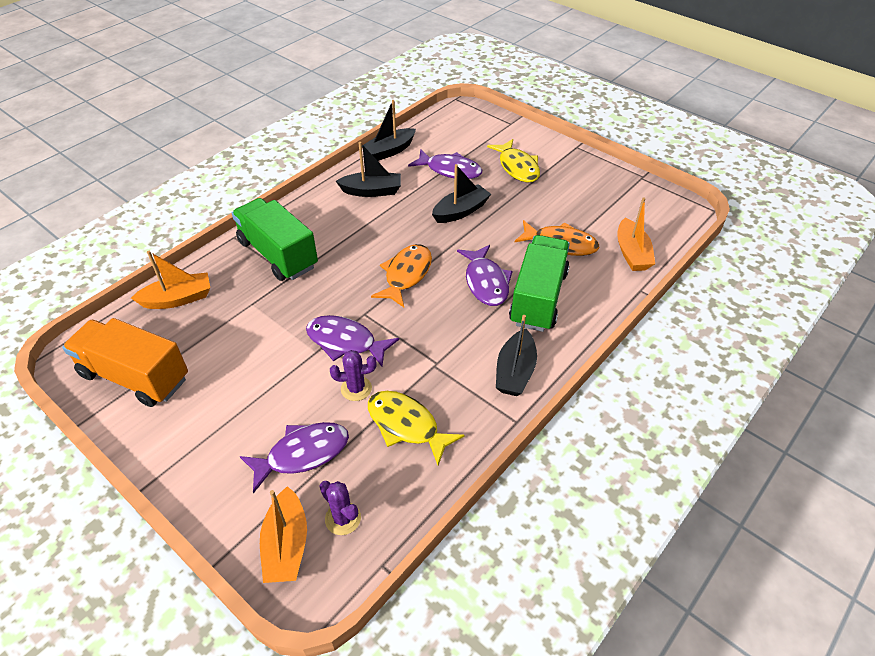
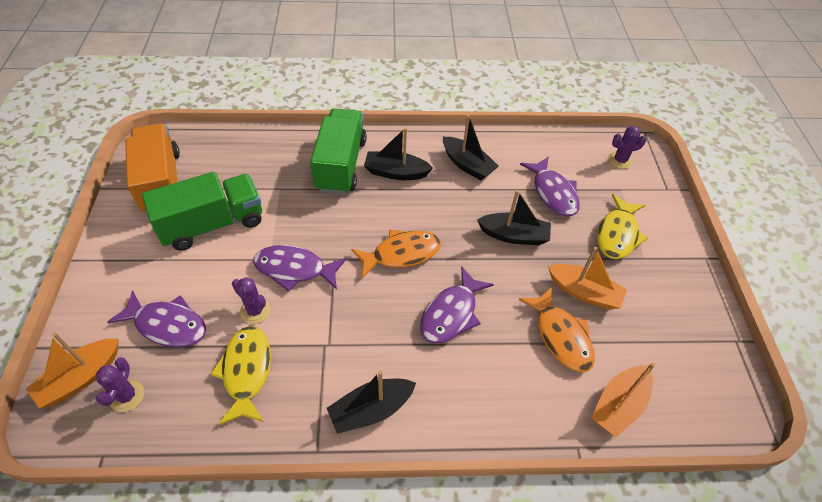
camera: 45 degrees right, 5 degrees up
(178, 299) = (246, 149): orange boat -> orange boat (584, 292)
(345, 342) = (294, 269): purple fish -> purple fish turned 60 degrees counterclockwise
(390, 151) = (525, 141): black boat -> black boat (396, 172)
(463, 124) = (620, 160): none -> purple cactus
(538, 298) = (475, 366): green truck -> green truck (213, 224)

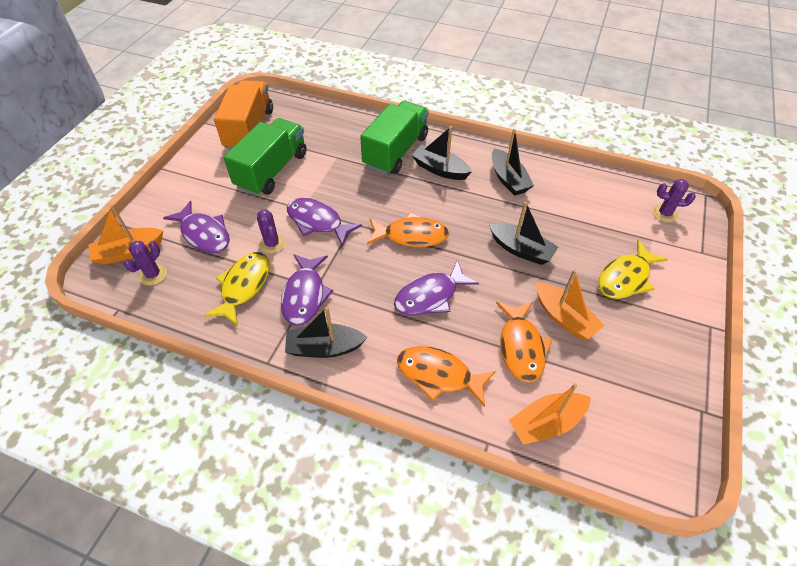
camera: 25 degrees right, 0 degrees up
(213, 224) = (272, 170): green truck -> green truck turned 60 degrees counterclockwise
(499, 395) = (439, 375): none -> orange fish
(553, 193) = (579, 224): purple fish -> purple fish (305, 295)

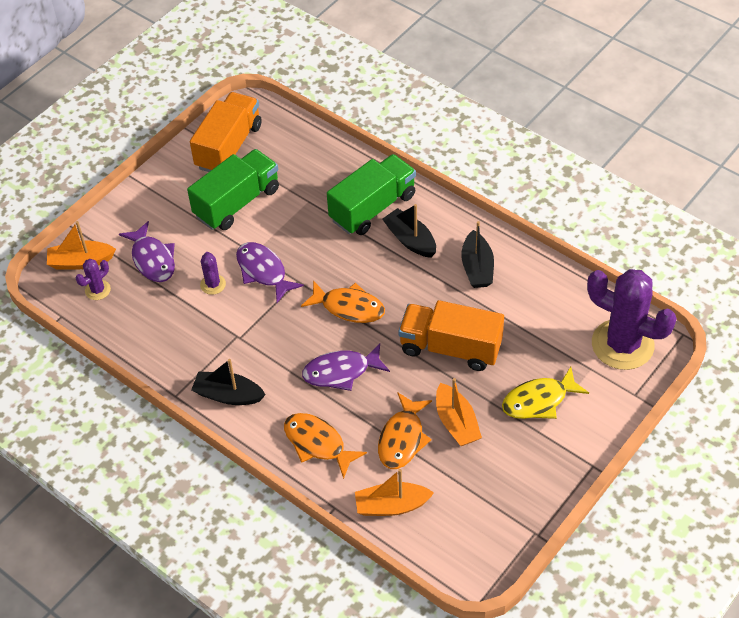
camera: 20 degrees right, 0 degrees up
(244, 286) = (175, 321): yellow fish -> none
(305, 295) = (227, 343): purple fish -> none
(521, 250) = (450, 347): black boat -> orange truck
(664, 213) = (622, 344): purple cactus -> purple cactus, size x2.32

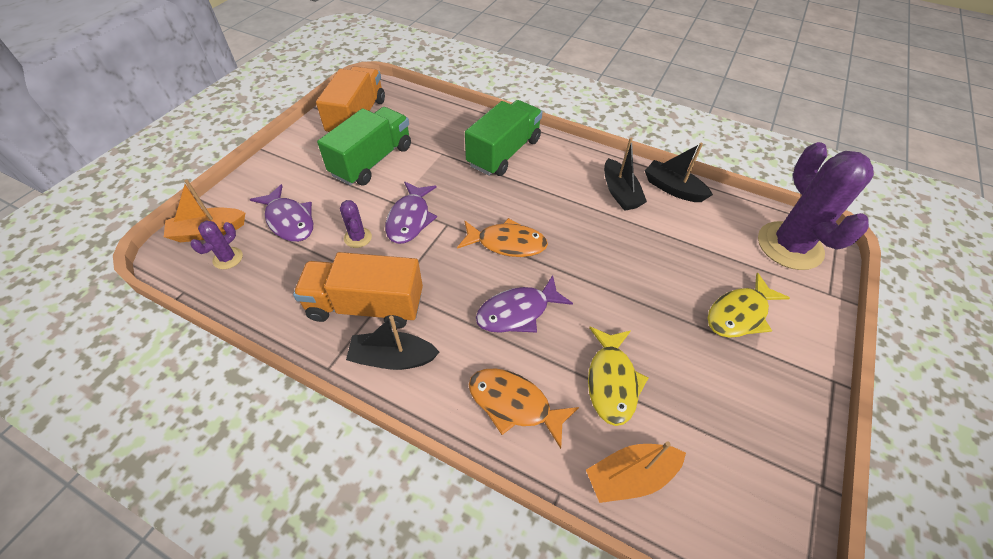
camera: 15 degrees left, 0 degrees up
(263, 271) = (410, 219): purple fish -> purple fish turned 120 degrees counterclockwise
(402, 438) = (611, 381): orange fish -> yellow fish
(410, 240) = (548, 175): black boat -> black boat (672, 188)
(450, 347) = (625, 270): orange truck -> orange truck (366, 305)
(456, 423) = (664, 352): orange boat -> none
(622, 344) = (789, 246): purple cactus -> purple cactus turned 60 degrees clockwise

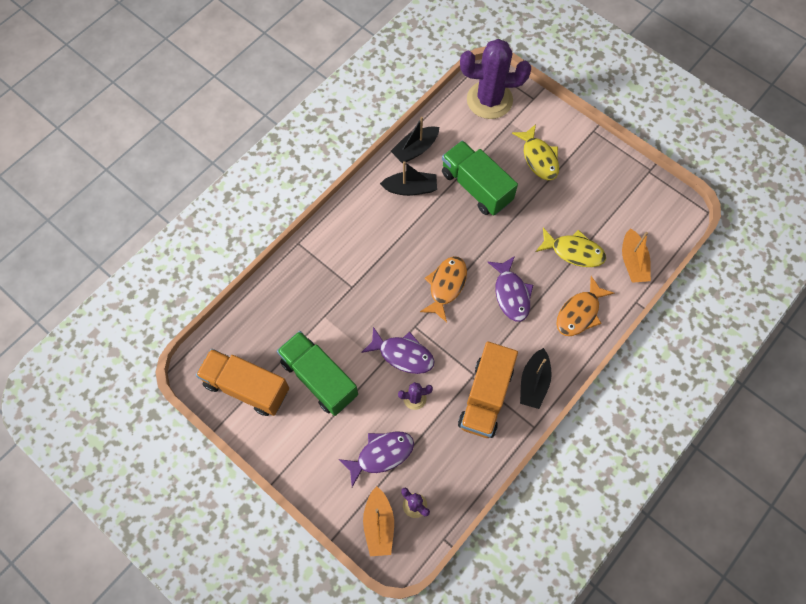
camera: 75 degrees left, 15 degrees up
(504, 153) = (338, 263): green truck -> green truck (476, 187)

